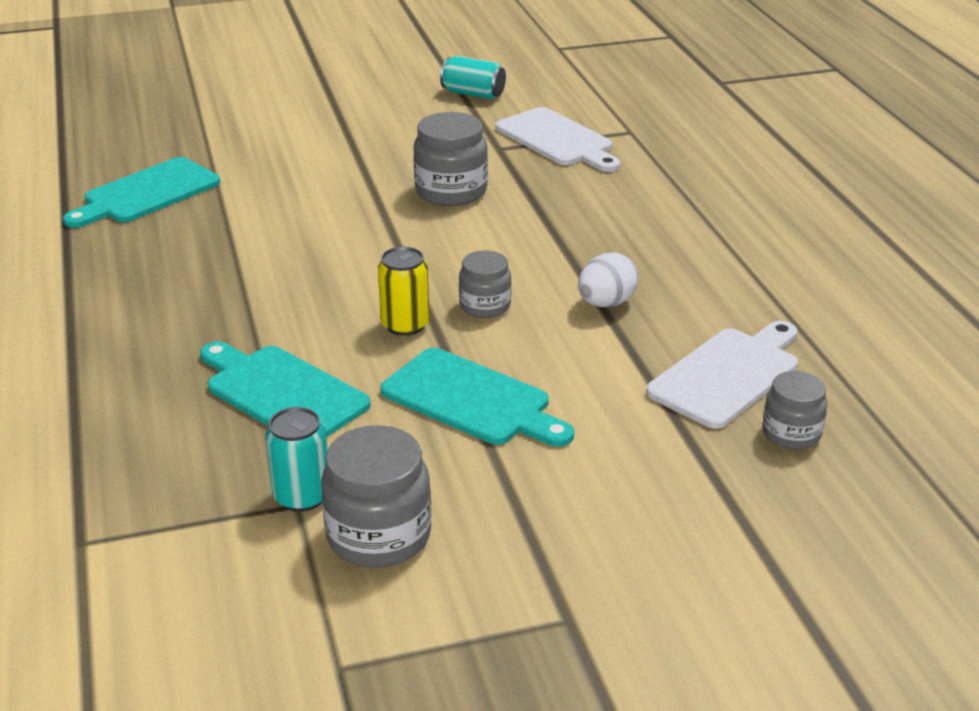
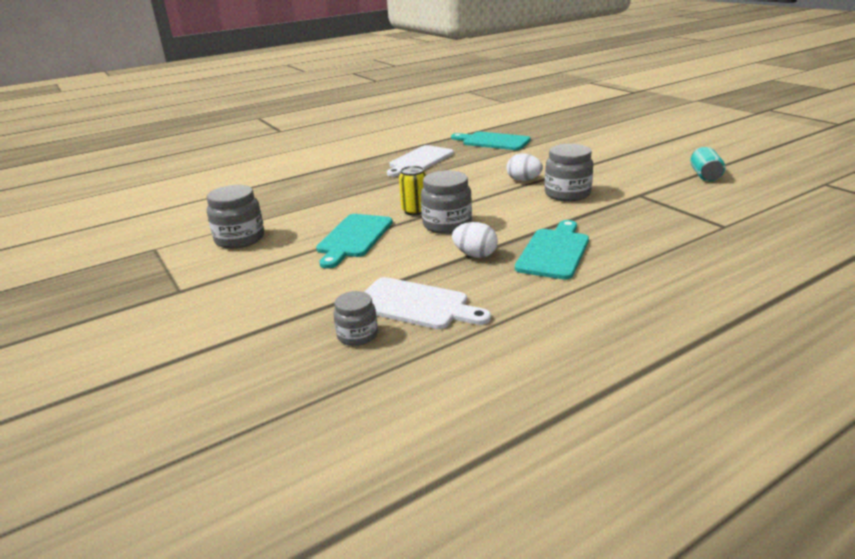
camera: 75 degrees right, 5 degrees down
(282, 392) = (342, 199): turquoise cutting board -> turquoise cutting board (554, 251)
(302, 496) = (266, 219): turquoise can -> none
(365, 210) = (523, 180): none -> white egg
(485, 306) = (447, 224): grey jar -> grey jar, size x1.61
(557, 140) = (675, 207): white cutting board -> white cutting board (419, 160)

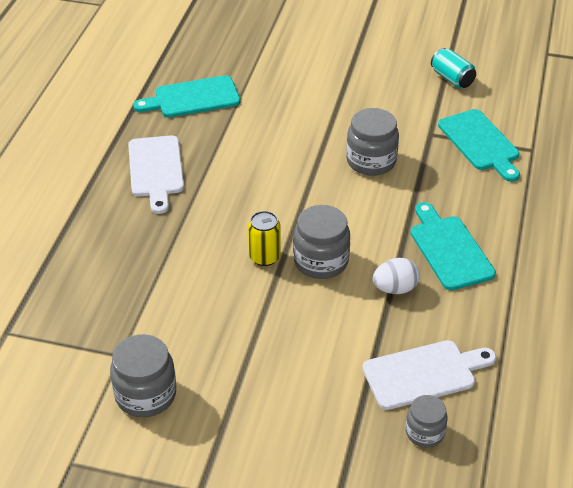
camera: 45 degrees left, 15 degrees up
(353, 238) = (260, 327): turquoise cutting board -> turquoise cutting board (480, 143)
(523, 180) = (308, 157): white egg -> none

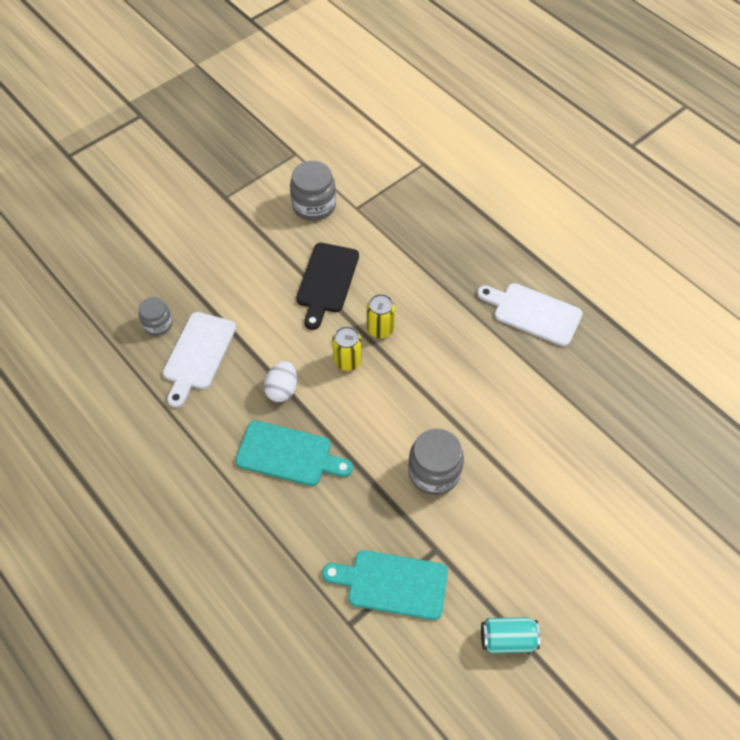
camera: 125 degrees right, 15 degrees up
(192, 98) = (619, 388): turquoise cutting board -> none
(243, 325) = (326, 281): none -> black cutting board
(321, 261) = (347, 361): grey jar -> yellow can

